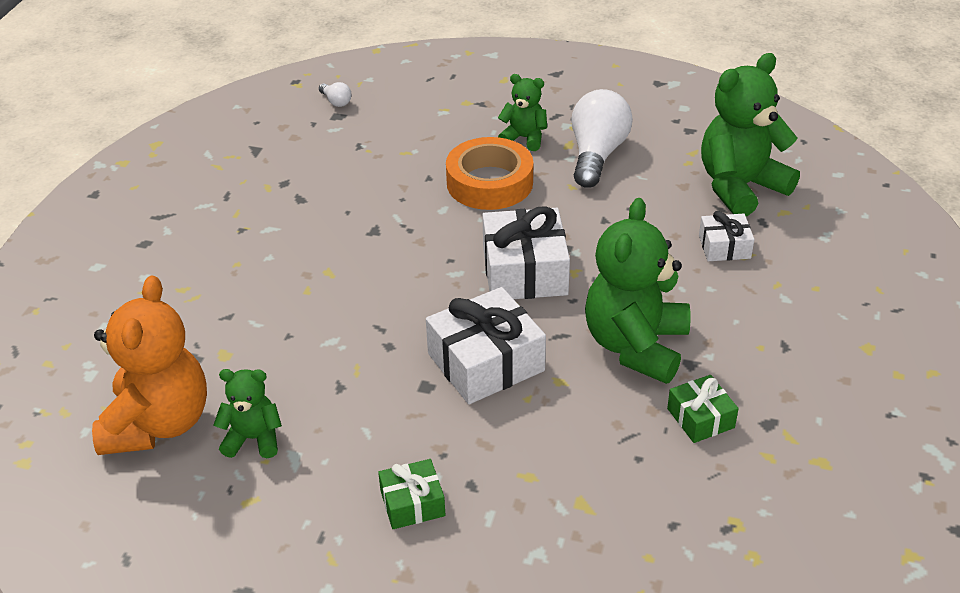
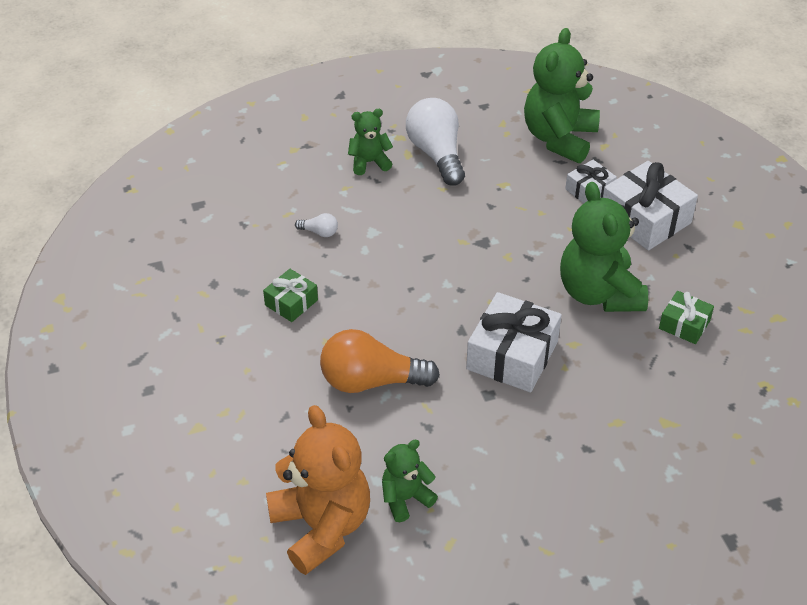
camera: 35 degrees left, 5 degrees up
(330, 322) = (371, 381): none -> orange light bulb
(336, 101) = (183, 192): white light bulb -> white light bulb (319, 232)
(412, 503) = (562, 482): green gift -> green gift (291, 302)
(489, 183) = (379, 212): orange tape -> none
(524, 271) = (473, 272): white gift -> white gift (645, 219)

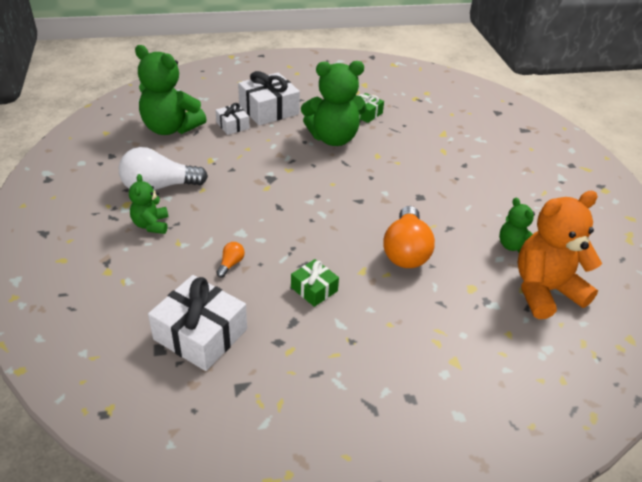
camera: 85 degrees left, 5 degrees down
(319, 232) = (231, 264): white light bulb -> orange light bulb
(512, 355) = (385, 181): white gift -> white gift (200, 334)

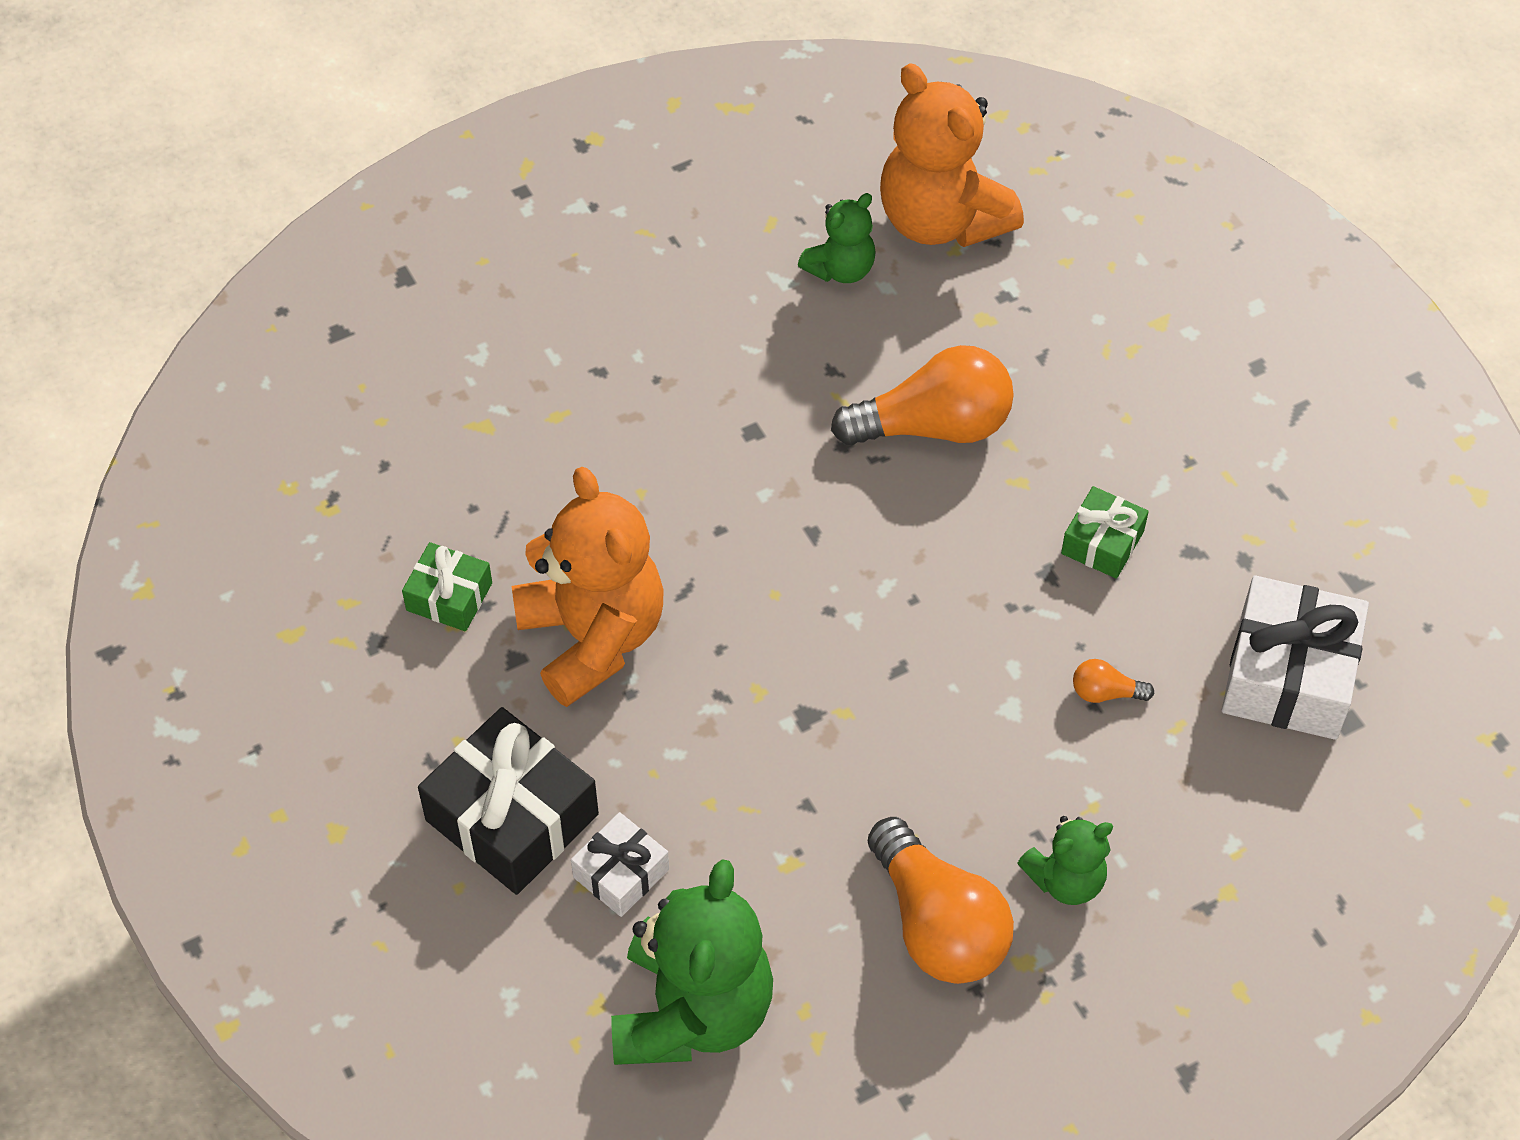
camera: 105 degrees left, 15 degrees up
(159, 187) = (938, 924): white light bulb -> orange light bulb
(269, 110) = (512, 817): white gift -> black gift
(333, 138) = (593, 637): green teddy bear -> orange teddy bear

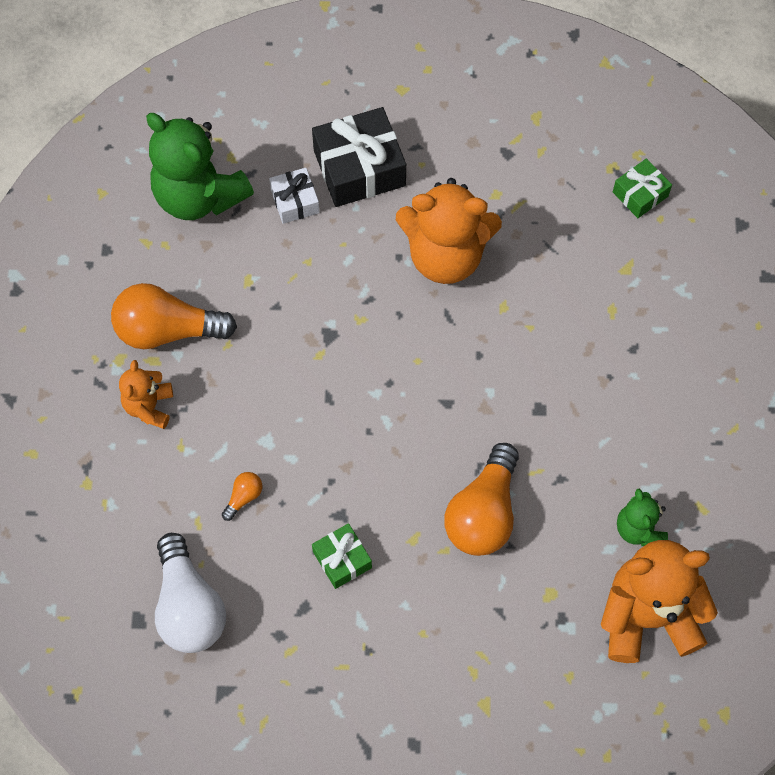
camera: 120 degrees right, 10 degrees up
(449, 596) = (515, 199): green gift -> green gift (640, 194)
(1066, 880) = (149, 406): green teddy bear -> orange teddy bear
(1288, 675) = (189, 606): white gift -> white light bulb

